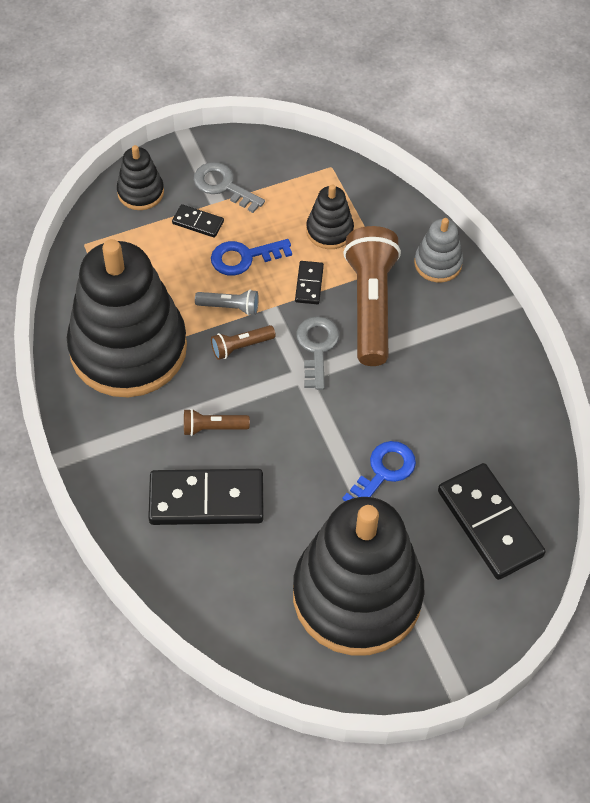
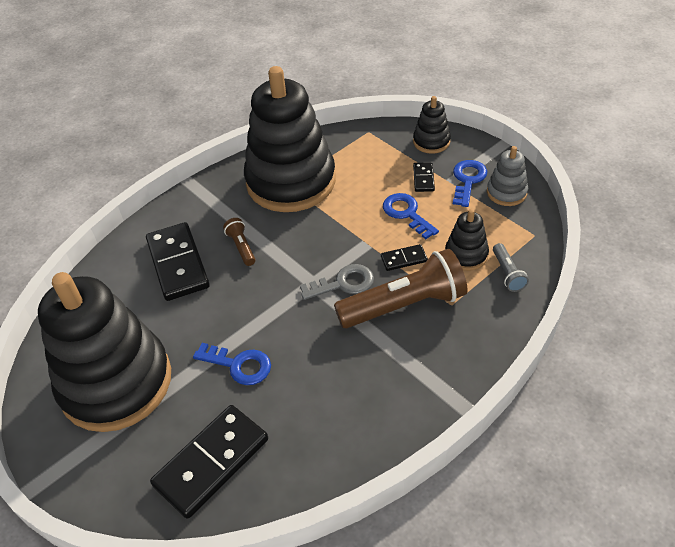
camera: 75 degrees right, 10 degrees down
(223, 186) = (468, 180): grey key -> blue key
(229, 307) = (355, 221): grey flashlight -> grey flashlight (507, 273)
(241, 346) = (322, 238): brown flashlight -> none
(438, 263) = (479, 339): grey stacking toy -> grey stacking toy (506, 192)

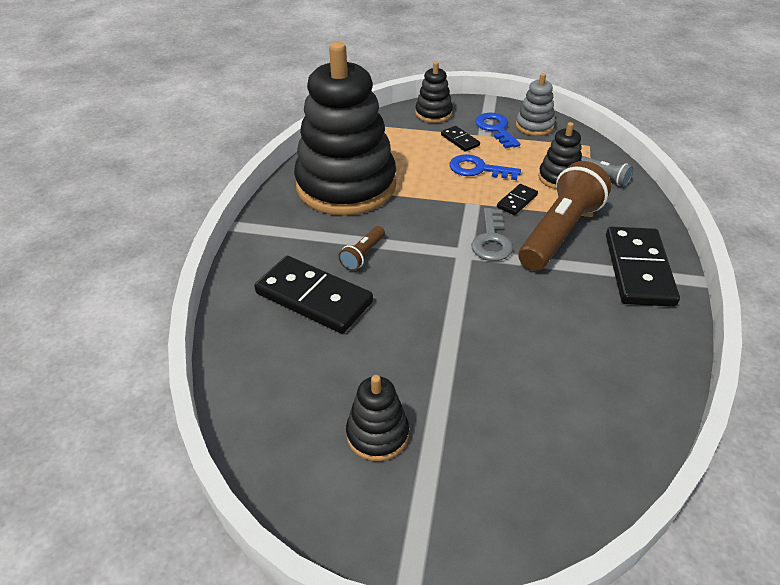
camera: 40 degrees left, 5 degrees down
(116, 383) = (377, 434): black stacking toy -> black stacking toy, size x0.43
(211, 462) = (559, 442): black domino -> black domino (638, 269)
(239, 365) = (482, 349): blue key -> none
(241, 247) = (363, 255): brown flashlight -> brown flashlight turned 90 degrees counterclockwise
(343, 283) = (491, 240): grey key -> grey key turned 150 degrees clockwise

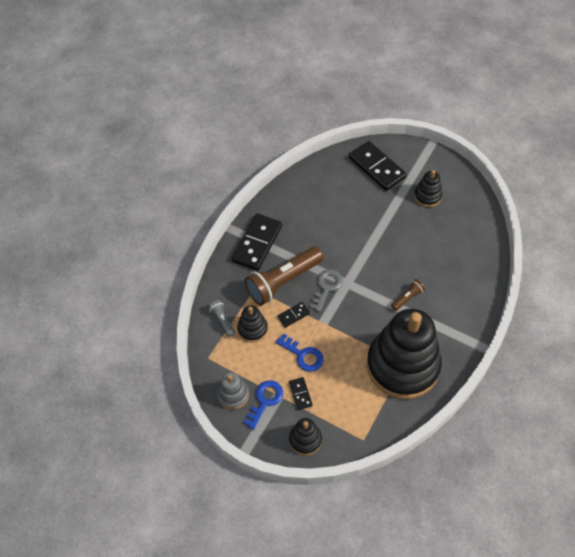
camera: 160 degrees left, 15 degrees up
(313, 298) = (442, 275): black domino -> black domino (377, 167)
(496, 129) = (265, 400): blue key -> blue key turned 150 degrees counterclockwise

